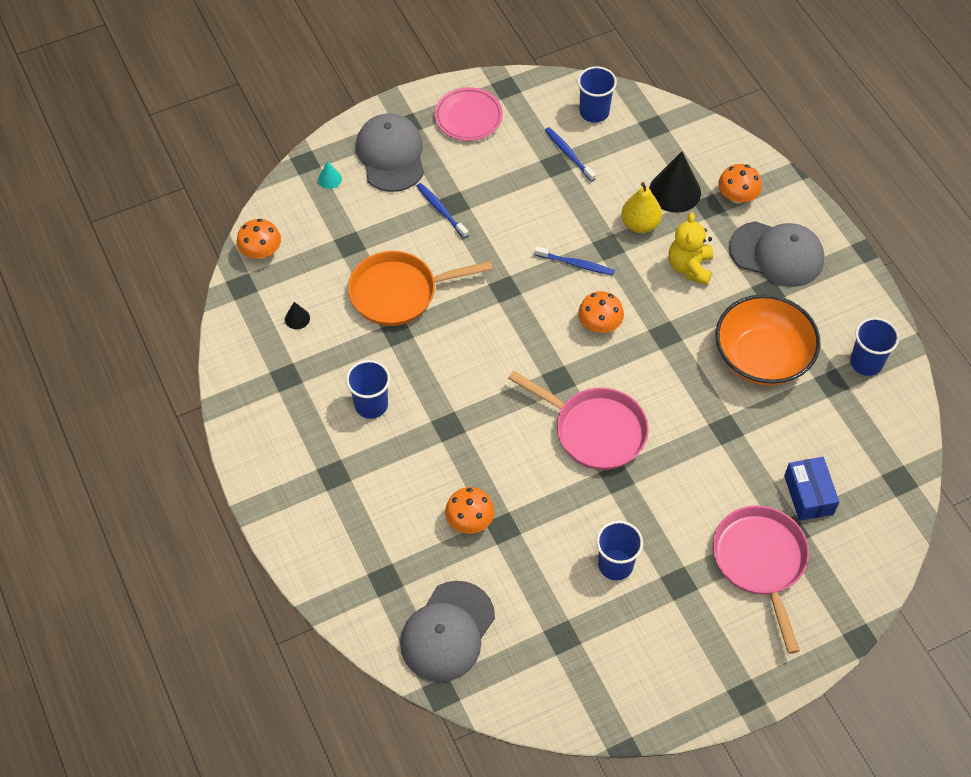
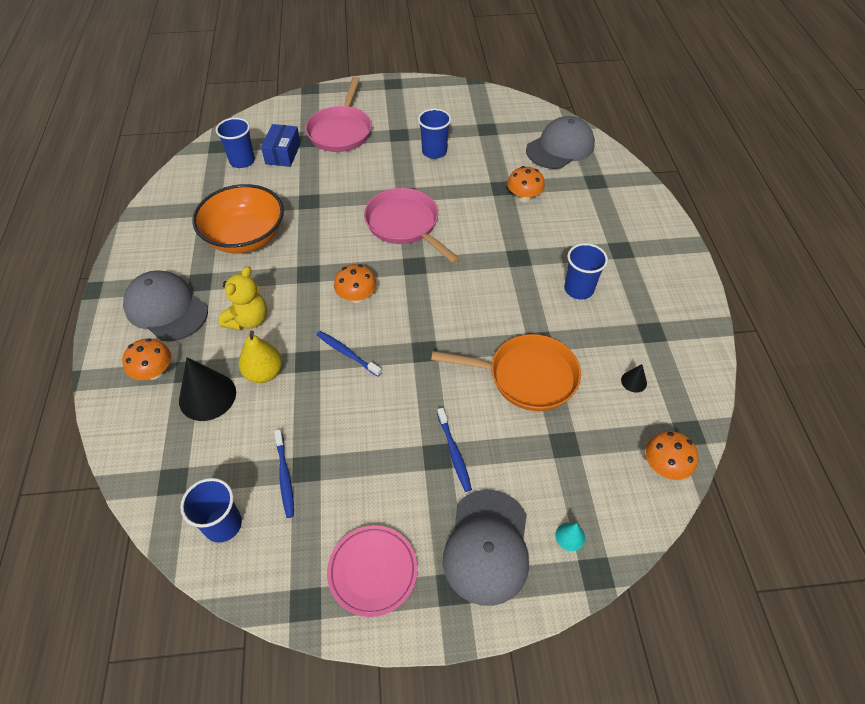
camera: 160 degrees left, 5 degrees down
(866, 362) = (173, 213): blue cup -> blue cup (242, 161)

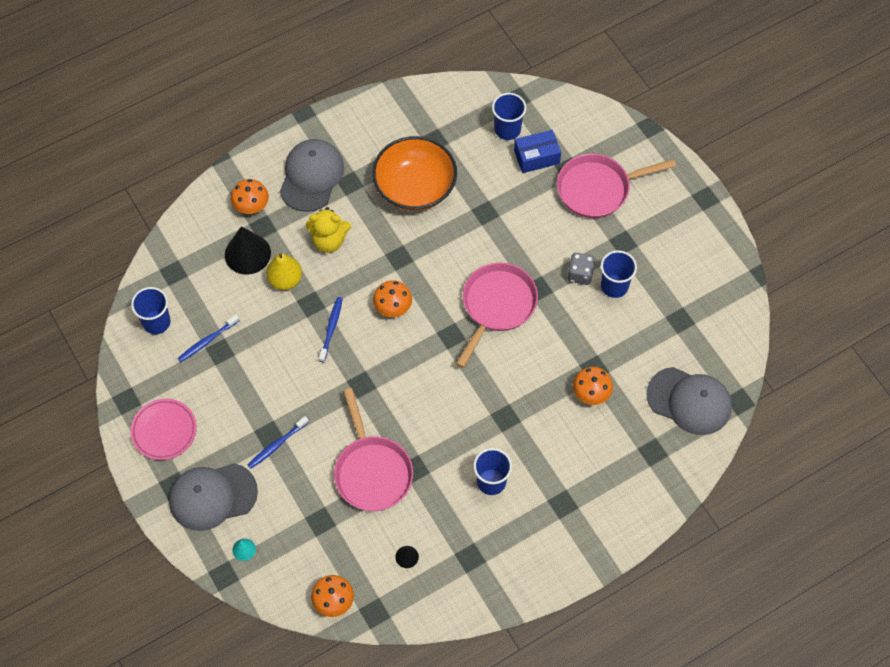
camera: 65 degrees right, 10 degrees up
(410, 166) = (580, 274): none -> grey dice
(526, 377) = (372, 471): orange pan -> pink pan

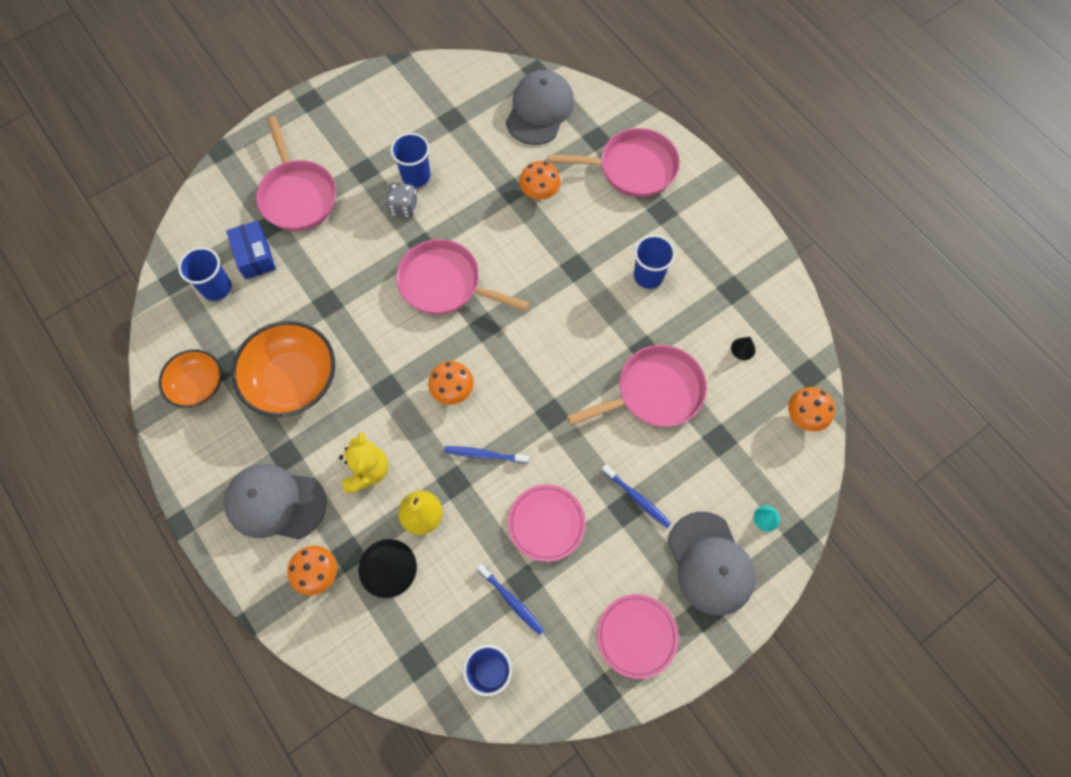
camera: 95 degrees left, 5 degrees up
(265, 372) = (546, 523): none -> pink plate
(418, 120) = (198, 385): none -> orange bowl
(615, 482) = (632, 168): none -> pink pan

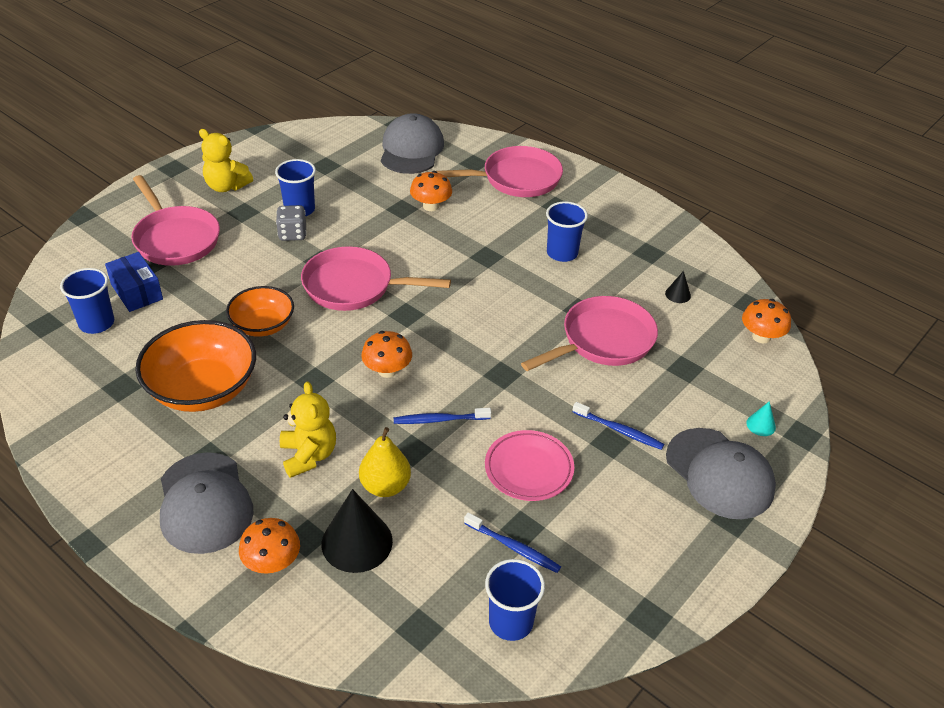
camera: 15 degrees left, 25 degrees down
(198, 385) = (89, 410): orange bowl -> orange bowl (263, 325)
(275, 503) = (204, 503): grey cap -> grey cap turned 105 degrees counterclockwise
(354, 133) = (226, 186): none -> yellow teddy bear
(636, 636) = (667, 554): pink plate -> none

